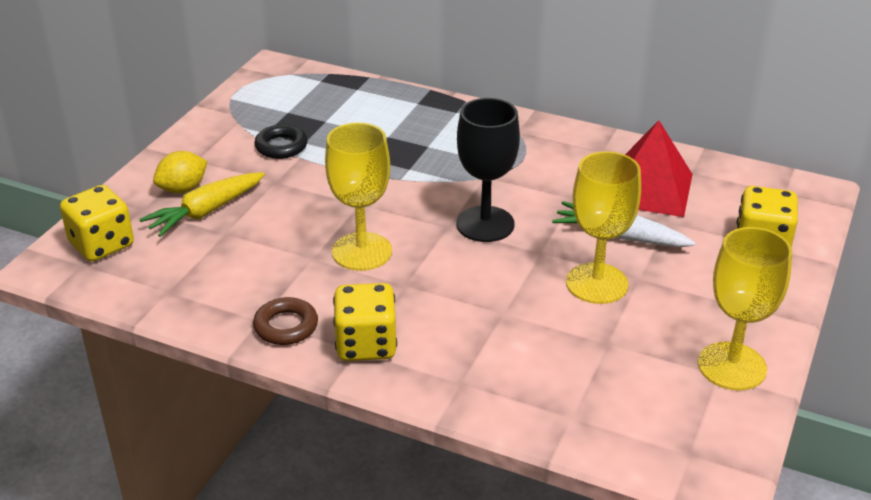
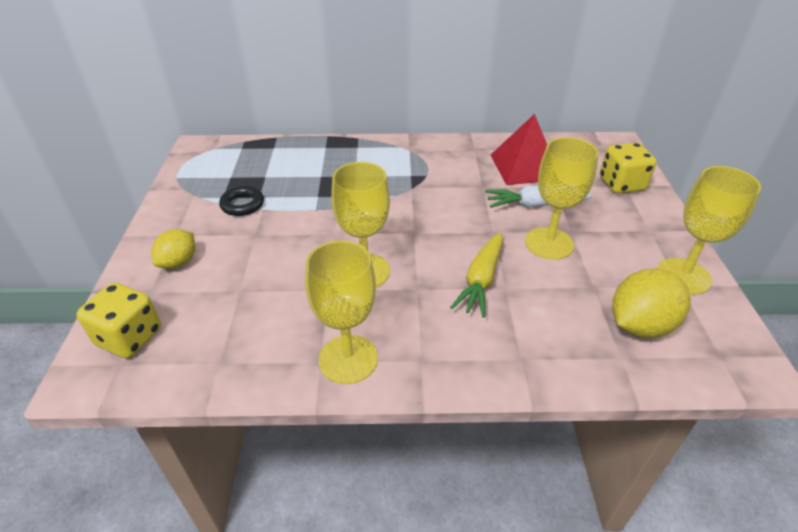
camera: 25 degrees left, 5 degrees up
(205, 212) = (211, 277): yellow carrot -> yellow carrot (481, 280)
(286, 326) = (348, 359): brown ring -> yellow goblet
(366, 344) = (425, 352): yellow dice -> none
(485, 224) = (439, 222): black goblet -> none
(623, 395) = (640, 325): none -> yellow lemon

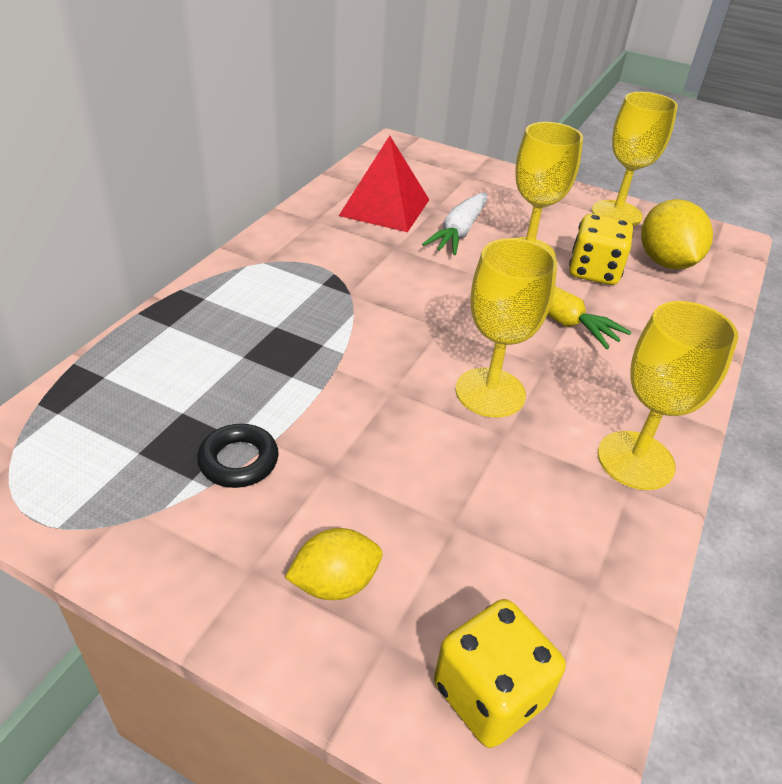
camera: 65 degrees left, 0 degrees up
(179, 262) = (335, 583): yellow lemon -> yellow lemon turned 75 degrees counterclockwise
(621, 184) = (466, 175): yellow dice -> yellow dice (594, 271)

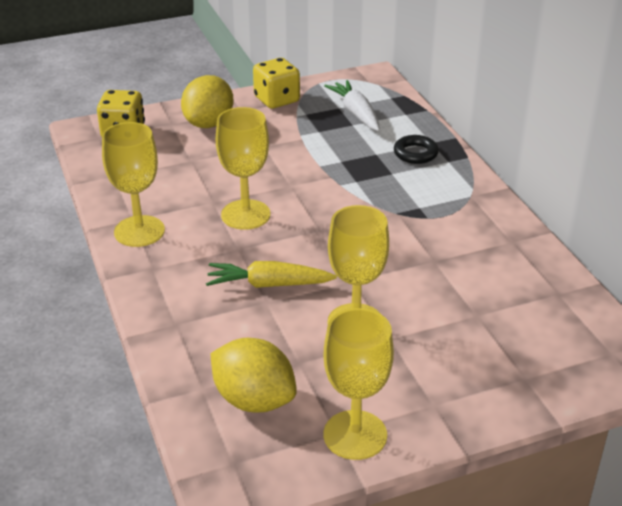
camera: 135 degrees right, 5 degrees down
(238, 461) = (301, 127): black ring -> black ring (415, 153)
(335, 583) = (209, 123): yellow lemon -> yellow lemon, size x1.57
(384, 207) = (502, 286): red pyramid -> none
(459, 232) = (423, 304): white carrot -> white carrot (356, 113)
(594, 271) = (292, 343): yellow dice -> yellow dice (276, 100)

